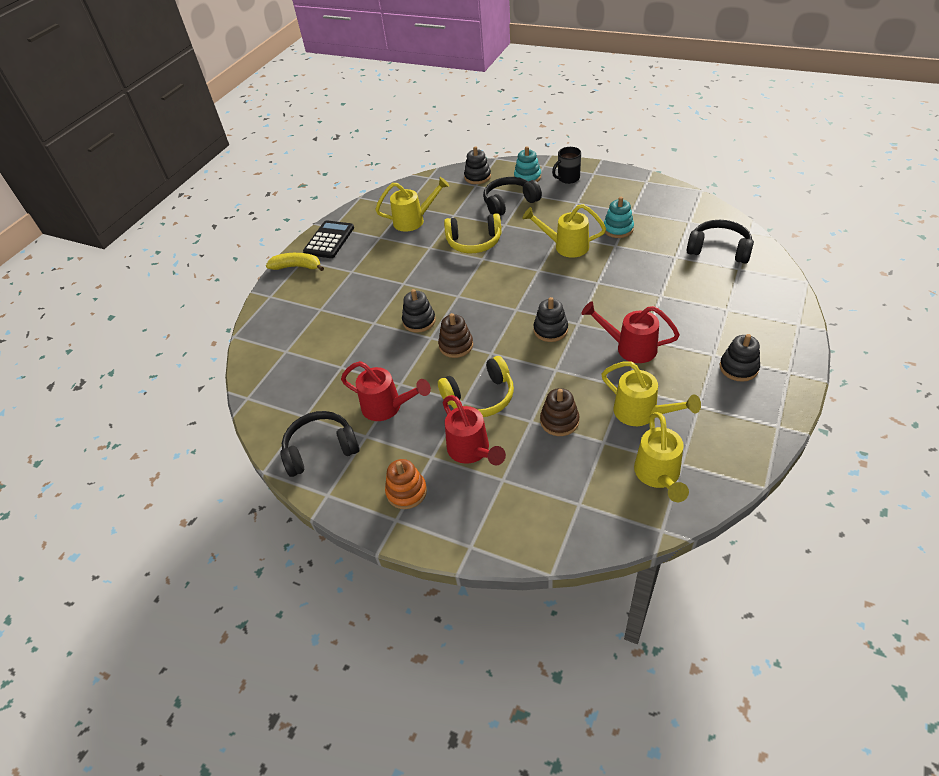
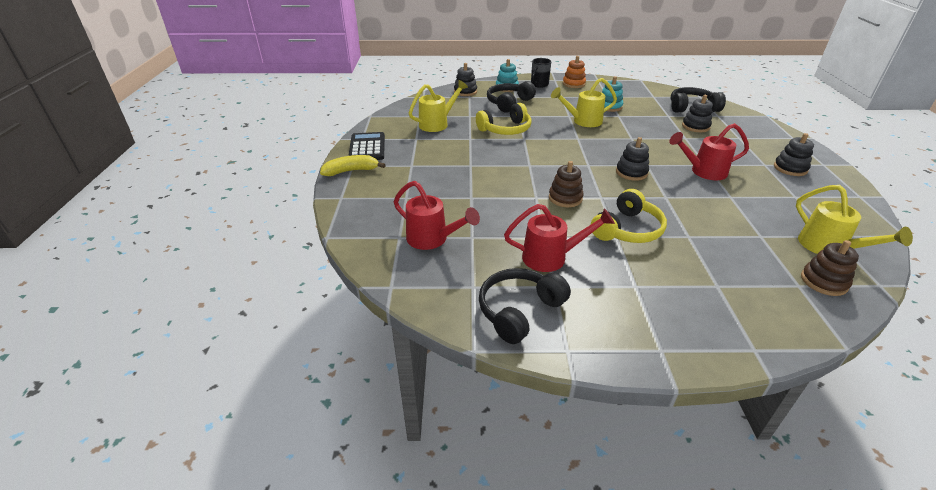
camera: 30 degrees left, 10 degrees down
(406, 492) = (645, 322): orange stacking toy -> orange stacking toy (573, 84)
(419, 321) = (513, 188): black stacking toy -> black stacking toy (695, 126)
(471, 451) = (666, 271): red watering can -> red watering can (432, 239)
(559, 421) = (711, 230): brown stacking toy -> brown stacking toy (823, 282)
(641, 413) = (763, 210): yellow watering can -> none

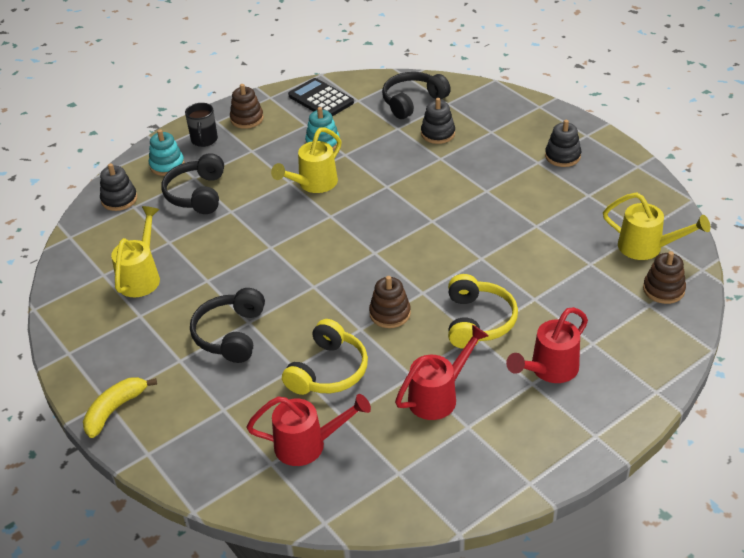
camera: 35 degrees left, 5 degrees up
(367, 147) = (93, 363): black calculator -> black calculator (321, 99)
(505, 129) = (236, 243): yellow headphones -> yellow headphones (328, 371)
(519, 311) = (460, 471): black headphones -> black headphones (231, 334)
(573, 84) = (247, 119): orange stacking toy -> brown stacking toy
(631, 172) = (425, 241): black stacking toy -> none
(703, 172) = (491, 202): red watering can -> red watering can (549, 370)

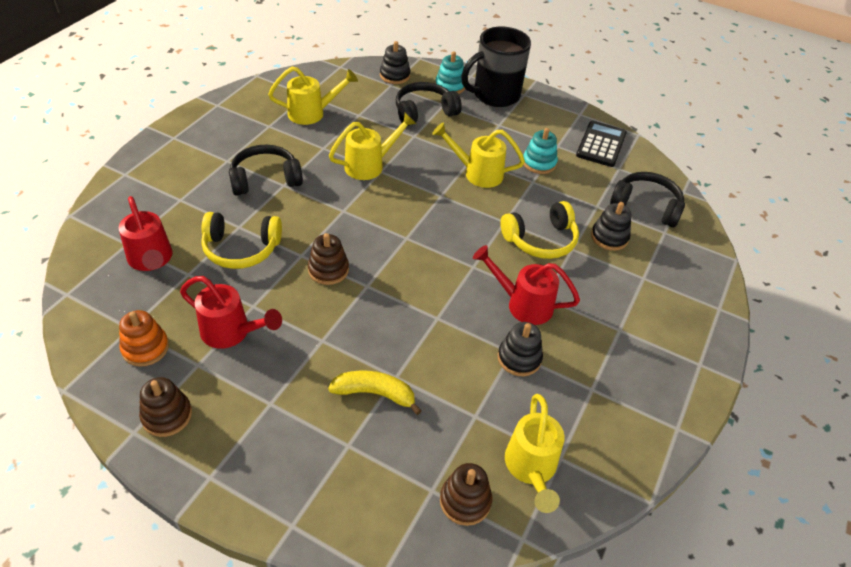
camera: 60 degrees right, 5 degrees up
(115, 410) = (165, 144): yellow banana -> yellow banana (375, 394)
(204, 140) = (494, 95): black mug -> black mug, size x1.90
(247, 119) = (539, 110): brown stacking toy -> brown stacking toy (167, 415)
(257, 252) = (370, 165): none -> yellow watering can
(430, 463) = (145, 348): none -> orange stacking toy
(478, 321) = (343, 338): yellow headphones -> yellow headphones (540, 240)
(549, 370) = (294, 414): red watering can -> red watering can (523, 304)
(562, 156) = (645, 350): black stacking toy -> black stacking toy (519, 358)

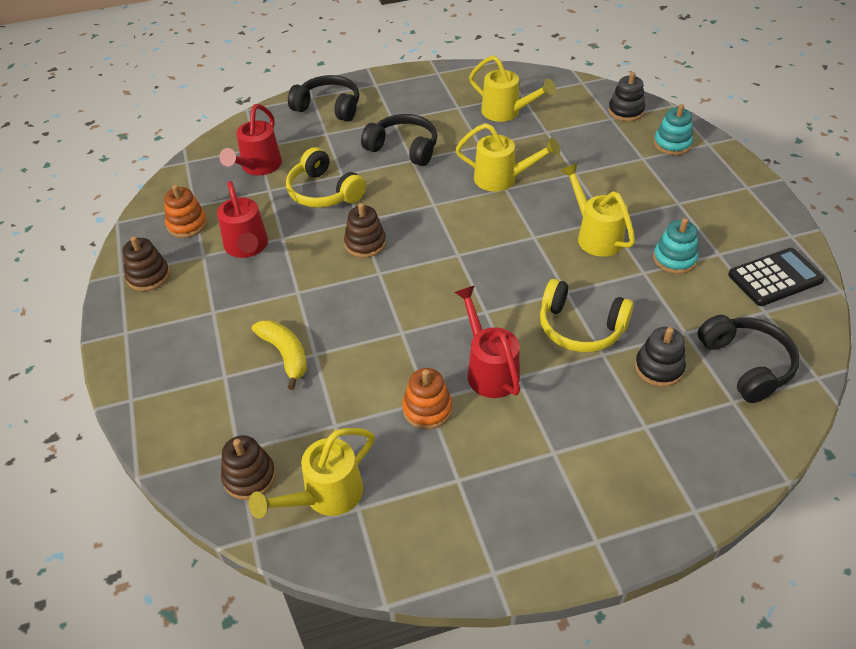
camera: 50 degrees right, 0 degrees up
(424, 112) = (613, 156): black headphones -> black headphones (328, 107)
(494, 95) = (711, 173): black mug -> none
(519, 358) = (427, 409): black stacking toy -> orange stacking toy

